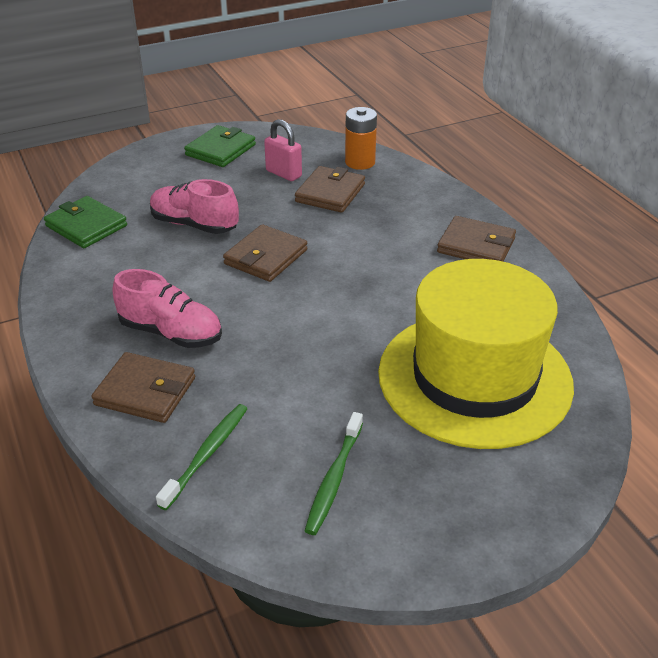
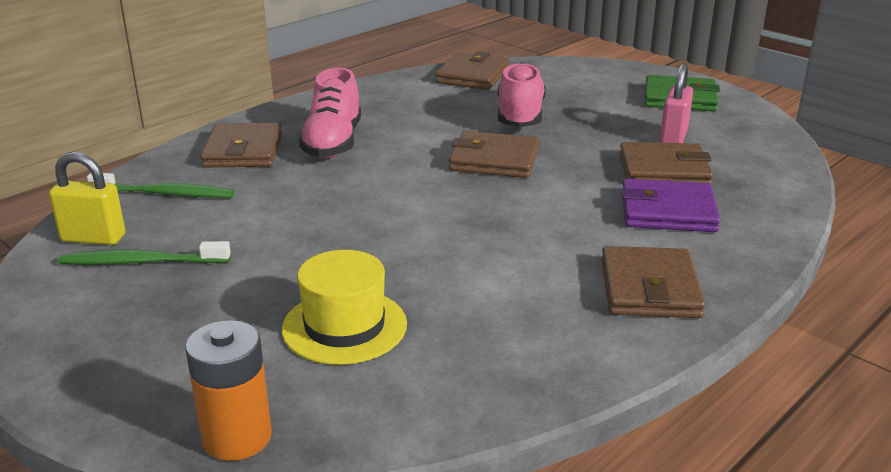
camera: 70 degrees right, 10 degrees down
(86, 226) = (472, 76): green wallet -> brown wallet
(272, 511) = (93, 238): none -> yellow padlock
(360, 162) = (761, 175): orange battery -> orange battery (237, 437)
(388, 210) = (667, 211): none -> purple wallet
(474, 378) = (344, 326): yellow hat -> yellow hat, size x0.46

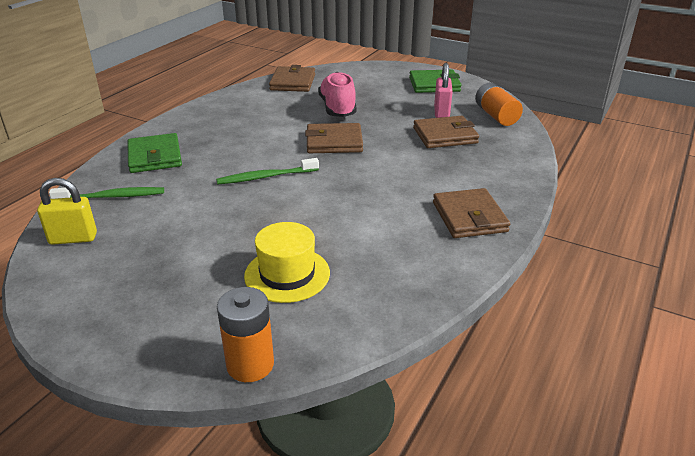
camera: 15 degrees left, 5 degrees up
(141, 262) = (119, 251): green toothbrush -> green toothbrush (266, 177)
(243, 151) = (155, 157): brown wallet -> green wallet
(333, 143) = (218, 143): pink shoe -> none
(667, 211) = (459, 164): purple wallet -> none
(758, 151) = (496, 116): none -> orange battery

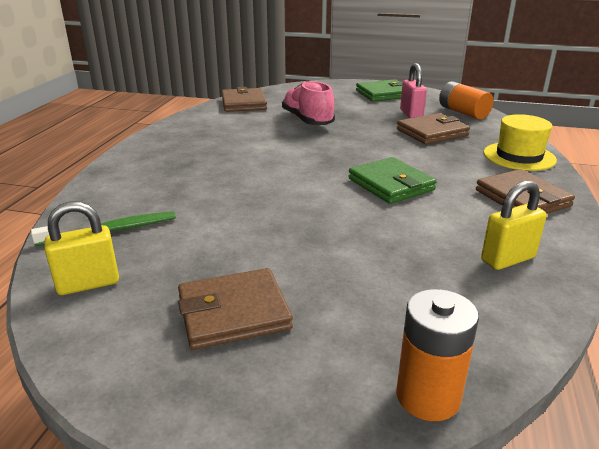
camera: 15 degrees left, 5 degrees down
(155, 157) = (138, 183): green wallet -> green wallet (390, 184)
(266, 177) = (282, 188): green toothbrush -> none
(287, 274) = (385, 282): yellow hat -> yellow hat (519, 156)
(334, 142) = (328, 149): brown wallet -> brown wallet (233, 313)
(403, 272) = (507, 259): none -> yellow padlock

